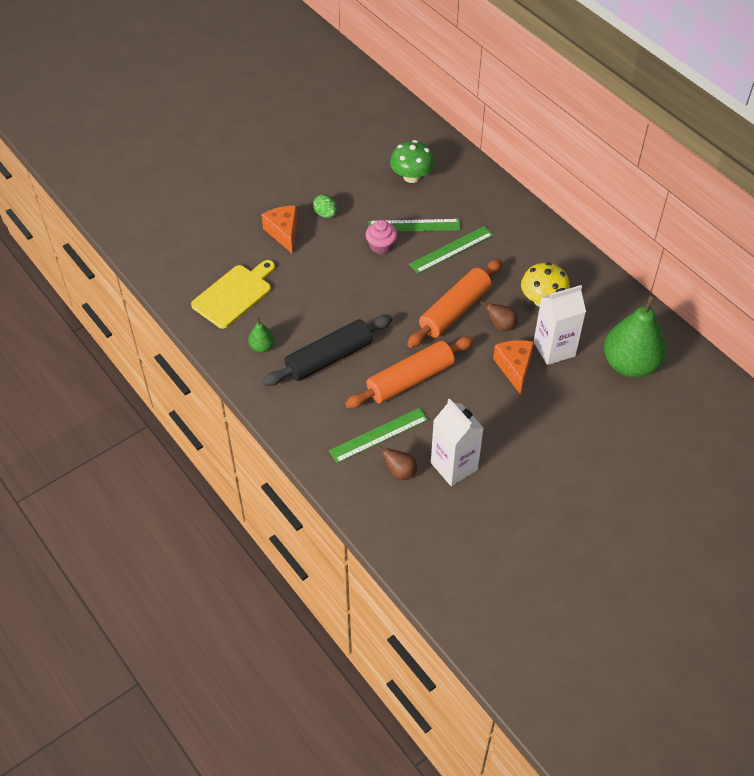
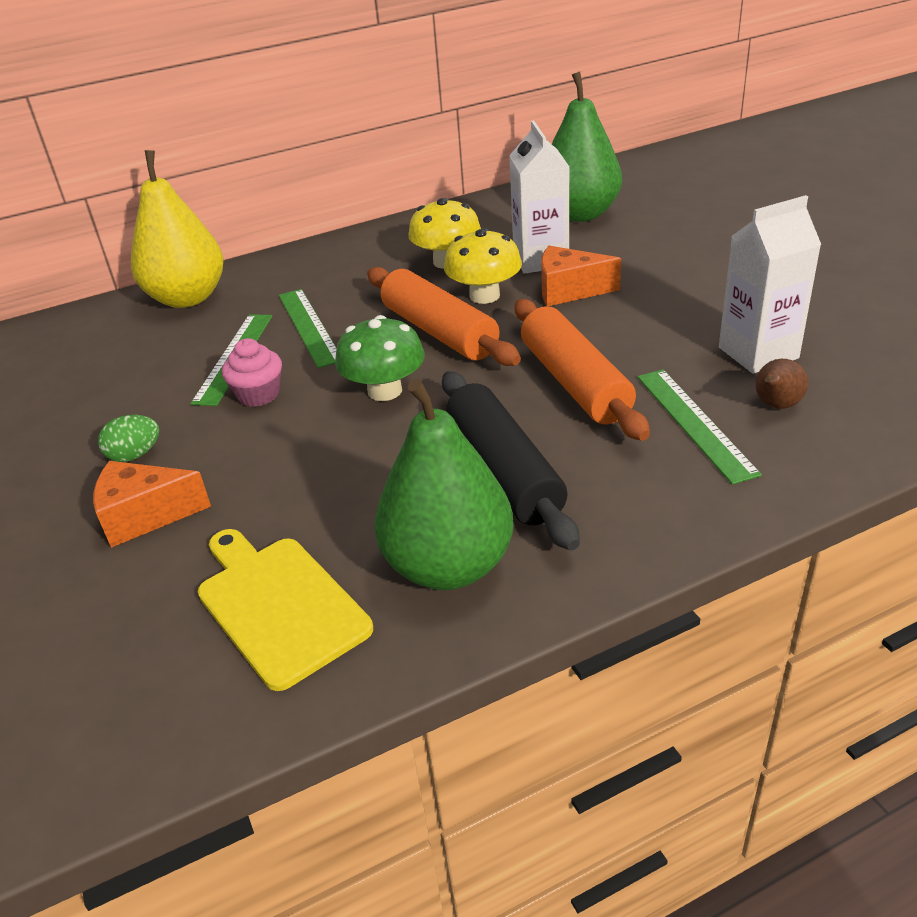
camera: 75 degrees left, 15 degrees down
(262, 347) = (448, 565): green pear -> green pear, size x2.29
(411, 176) = (120, 353): green mushroom -> green mushroom (384, 390)
(475, 185) = (188, 298): none -> yellow pear
(501, 326) = (484, 296): brown pear -> yellow mushroom

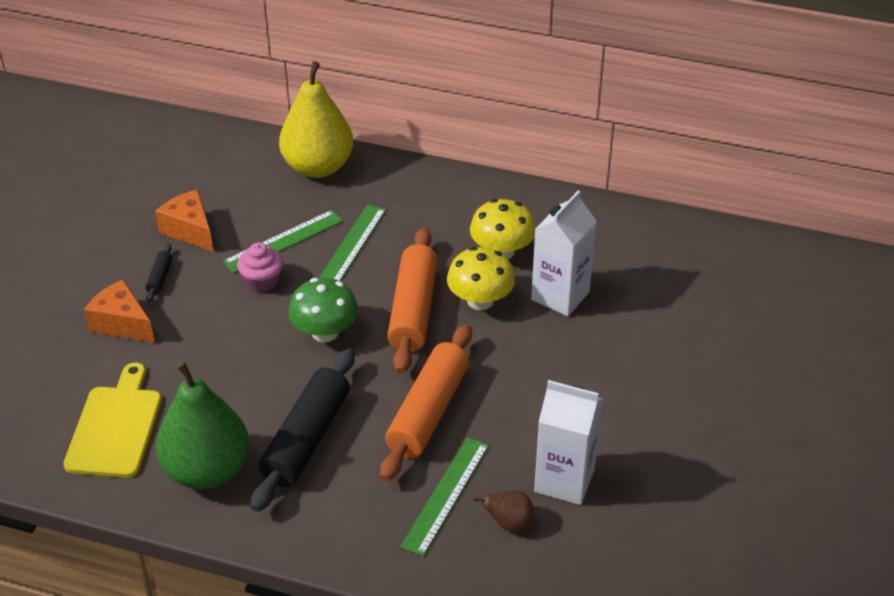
camera: 40 degrees right, 5 degrees up
(135, 455) = (160, 278): green egg -> black rolling pin
(569, 291) = (535, 337): orange cheese -> orange cheese (190, 230)
(580, 214) = (653, 272): green pear -> none

